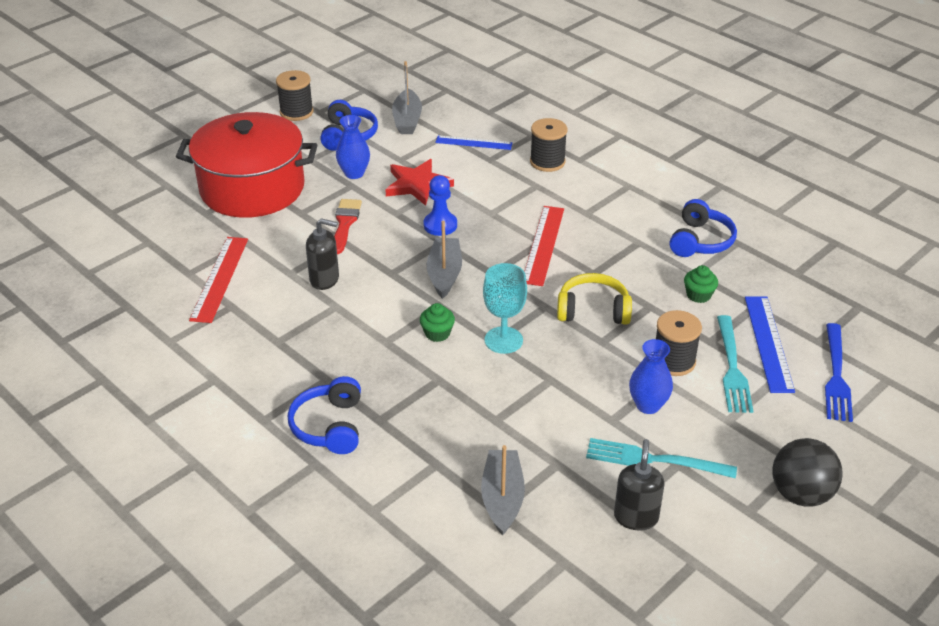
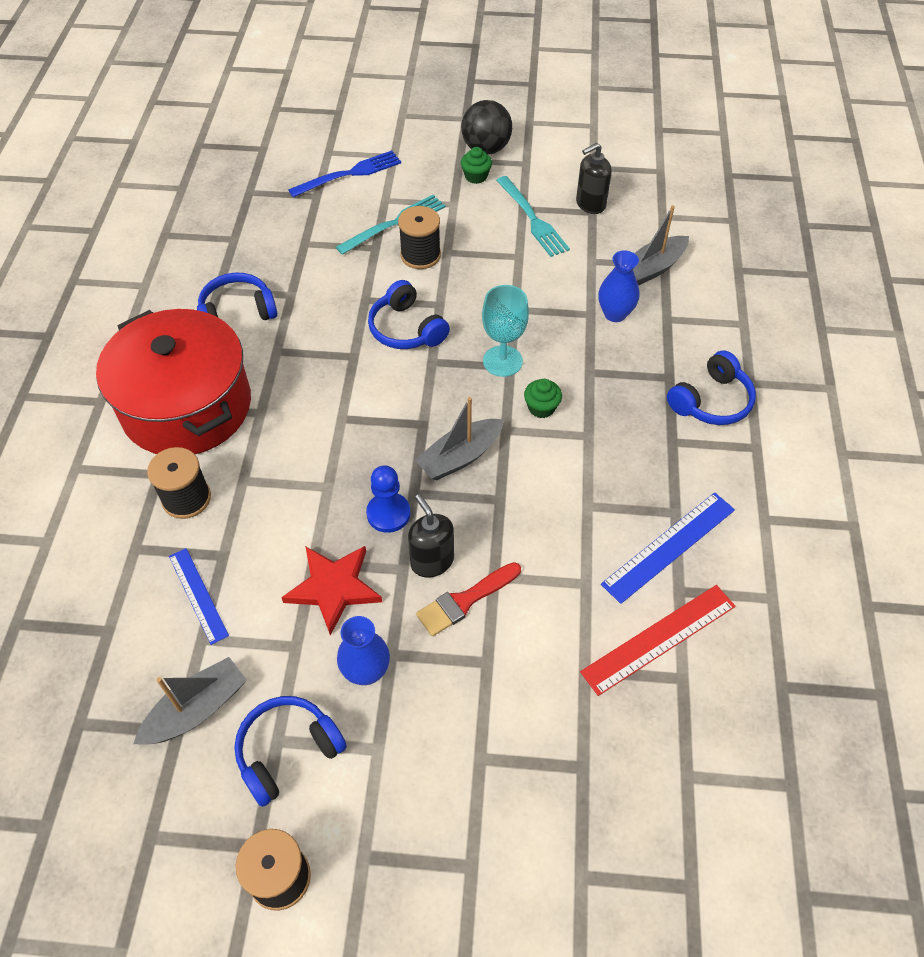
camera: 130 degrees left, 15 degrees up
(252, 188) = (493, 759): red pot -> red pot (187, 406)
(324, 279) = (564, 544): black soap dispenser -> black soap dispenser (432, 561)
(543, 245) = (344, 413): red ruler -> none
(593, 310) = (406, 329): yellow headphones -> blue headphones
(648, 405) = (483, 246): blue vase -> blue vase (615, 314)
(698, 295) = (321, 278): green cupcake -> green cupcake (476, 176)
(768, 343) = (345, 218): blue ruler -> blue ruler (669, 546)

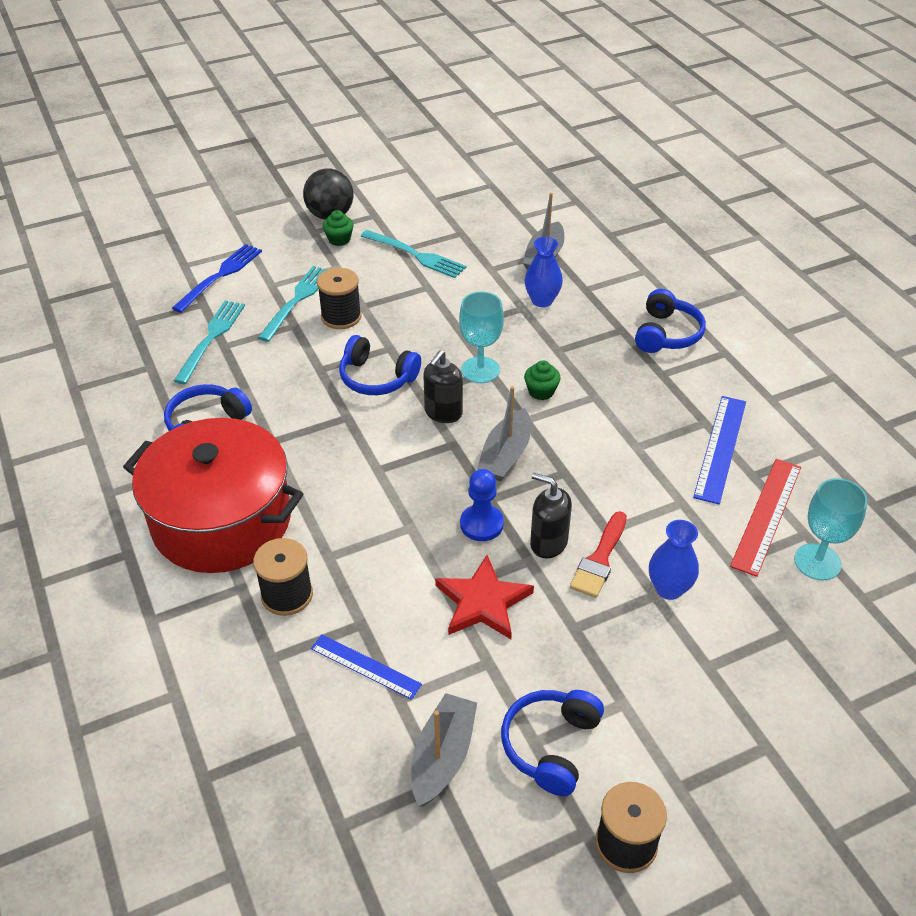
camera: 30 degrees left, 10 degrees down
(299, 231) = (211, 338): none -> turquoise fork
(366, 671) = (564, 651): blue vase -> blue vase (669, 588)
(590, 204) = (455, 228): black soap dispenser -> black soap dispenser (443, 413)
(671, 713) = (817, 562): none -> turquoise goblet

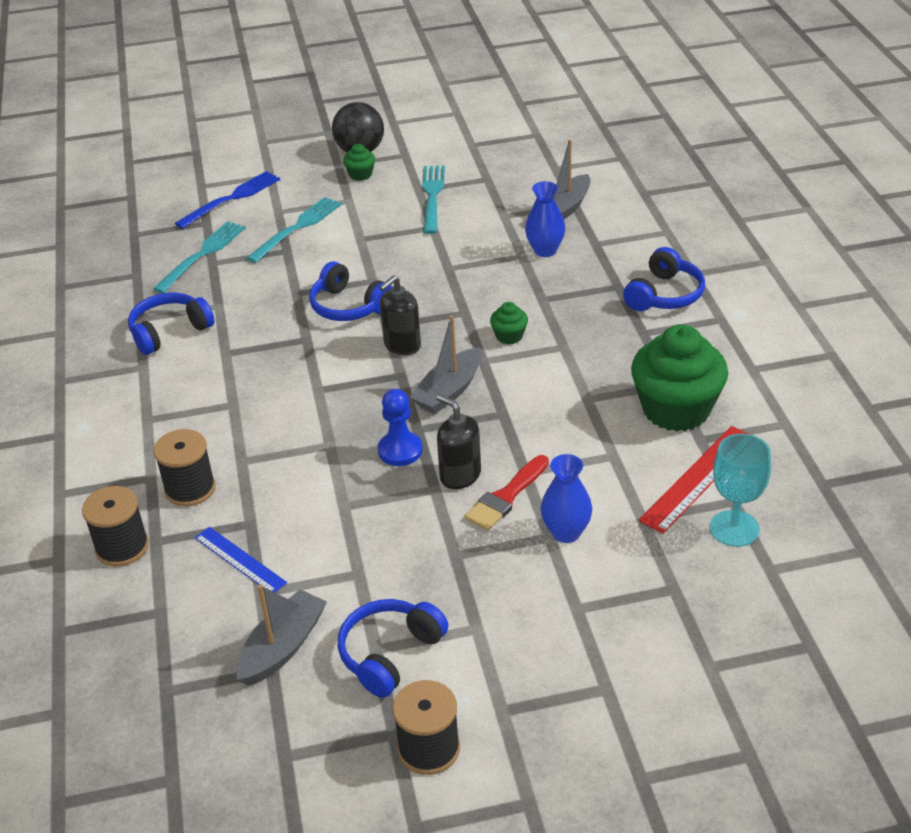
camera: 15 degrees right, 5 degrees down
(222, 521) = (153, 417): red pot -> none
(341, 317) = (335, 247): black spool -> black spool (122, 547)
(416, 255) = (432, 196): turquoise fork -> turquoise fork turned 135 degrees counterclockwise
(480, 370) = (455, 310): turquoise goblet -> none
(482, 602) = (374, 520): red star -> none
(720, 448) = (676, 409): blue ruler -> green cupcake

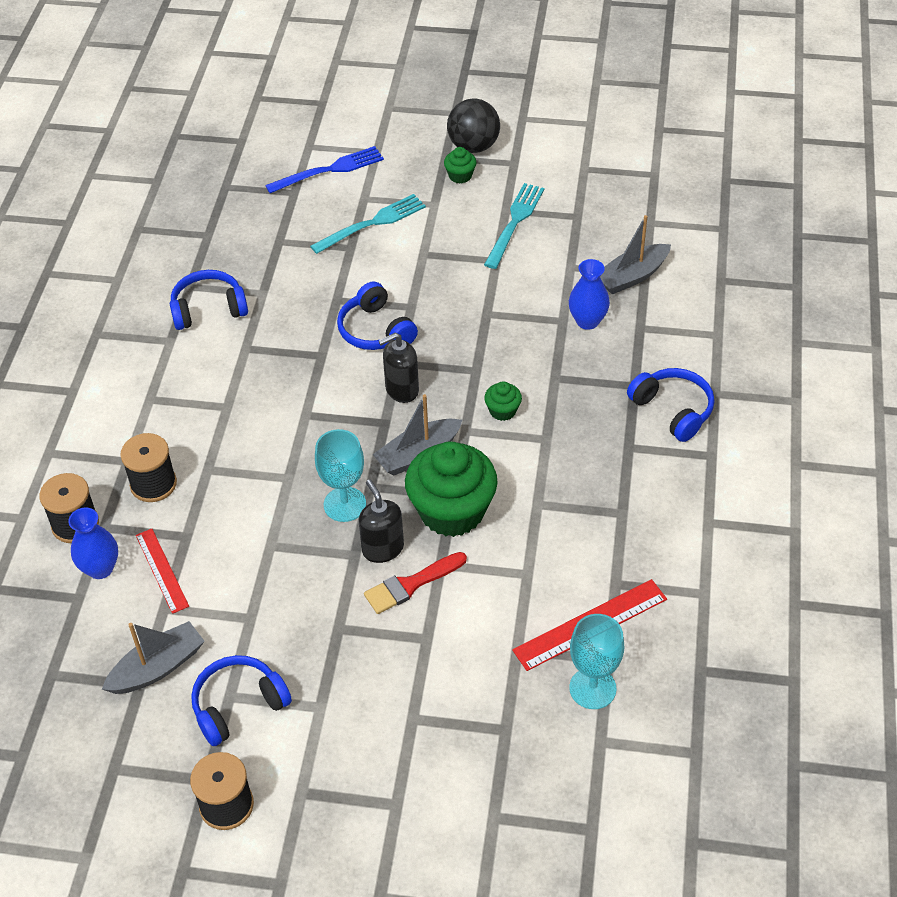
camera: 20 degrees right, 10 degrees up
(202, 254) = (274, 229): turquoise fork -> none
(240, 560) = (162, 570): blue ruler -> red ruler
(400, 450) = (344, 504): blue pawn -> turquoise goblet
(566, 532) = (443, 639): blue vase -> blue vase (100, 568)
(664, 295) = (673, 410): blue headphones -> blue headphones turned 90 degrees counterclockwise
(676, 409) = (611, 543): green cupcake -> green cupcake (452, 511)

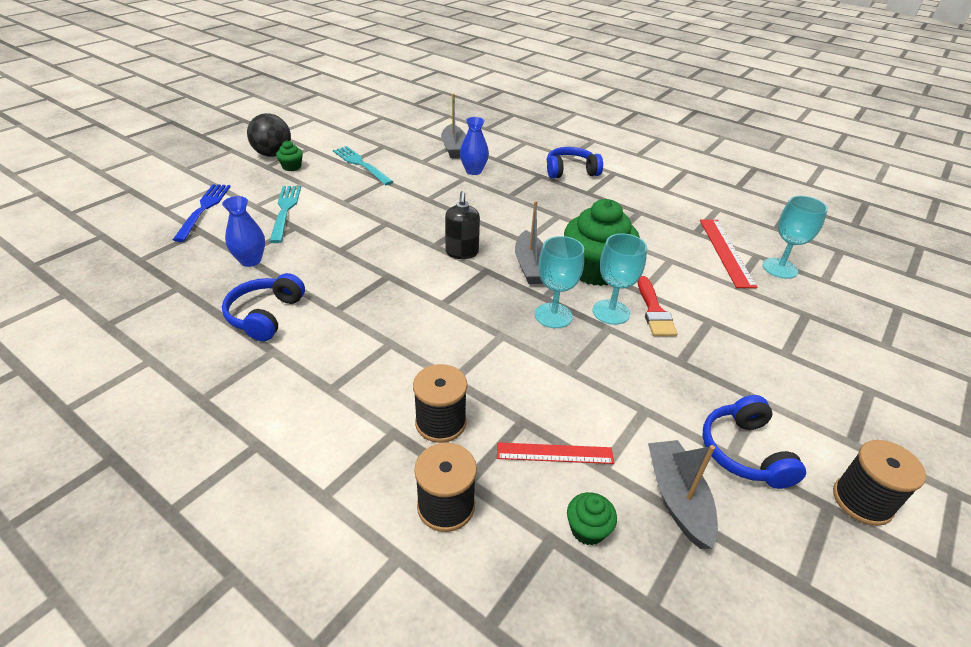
camera: 65 degrees left, 10 degrees down
(100, 568) = (522, 504): blue vase -> blue vase (250, 260)
(375, 330) = (391, 244): blue headphones -> none
(382, 548) = (611, 312): black soap dispenser -> turquoise goblet
(502, 411) = (520, 222): green cupcake -> green cupcake (587, 529)

